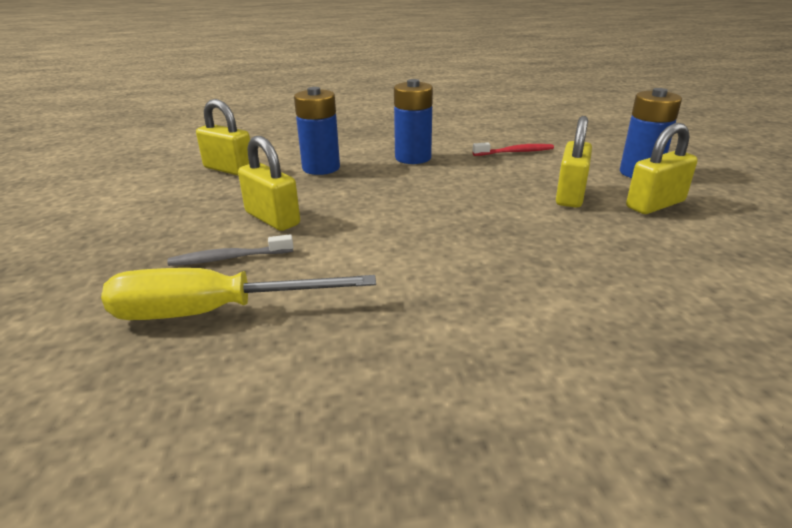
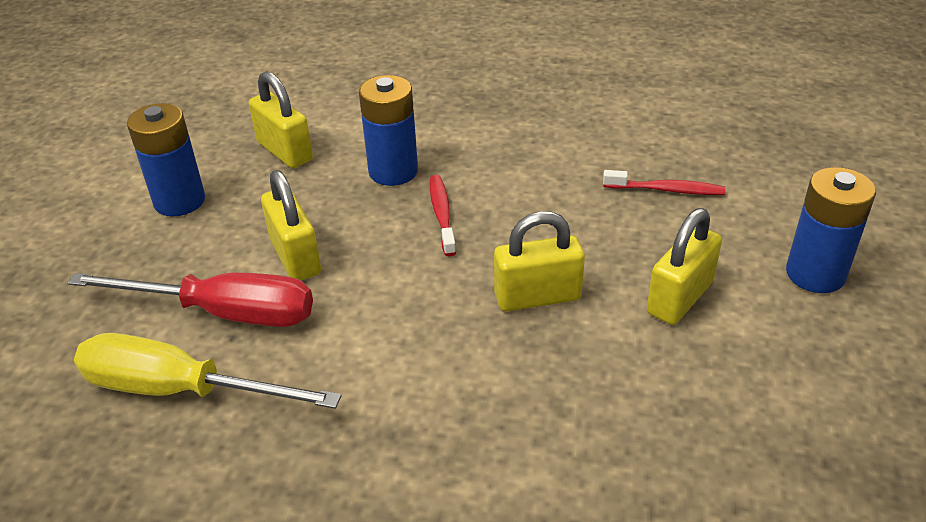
camera: 20 degrees right, 10 degrees up
(229, 258) = (224, 313): grey toothbrush -> red screwdriver
(373, 182) = (442, 214): none -> red toothbrush
(413, 158) = (519, 174): blue battery -> blue battery (179, 201)
(655, 204) = (784, 344): yellow padlock -> yellow padlock (537, 297)

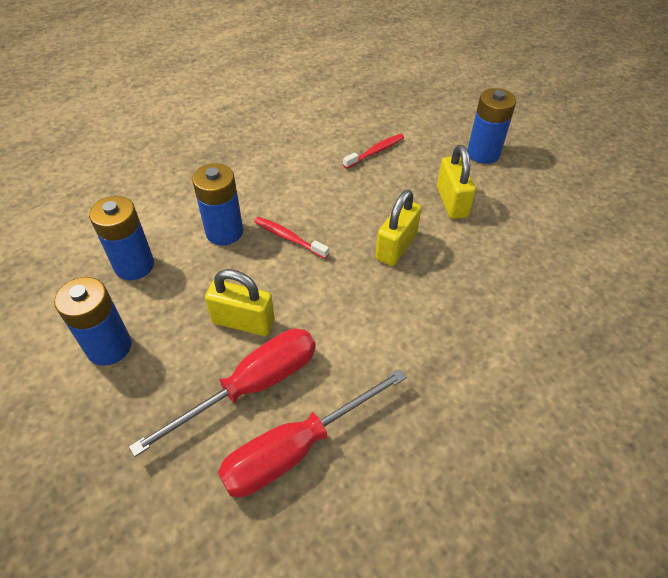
camera: 50 degrees left, 10 degrees up
(180, 390) = (296, 448): yellow screwdriver -> red screwdriver
(284, 151) = (134, 265): yellow padlock -> blue battery

